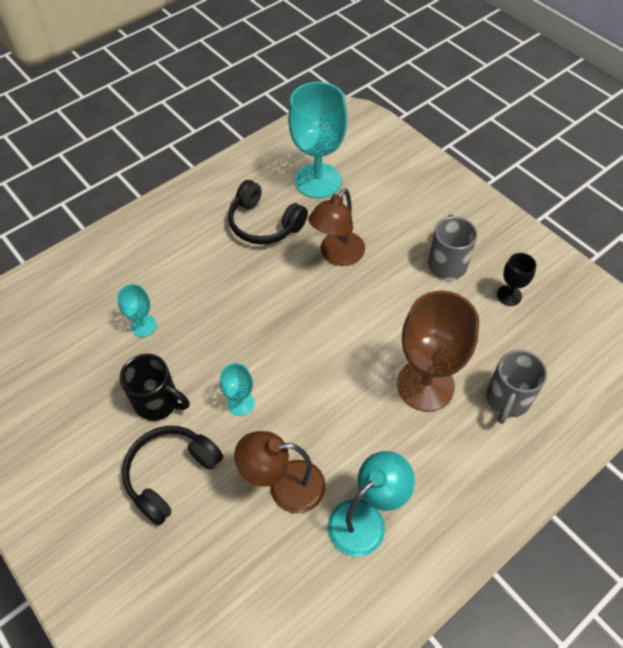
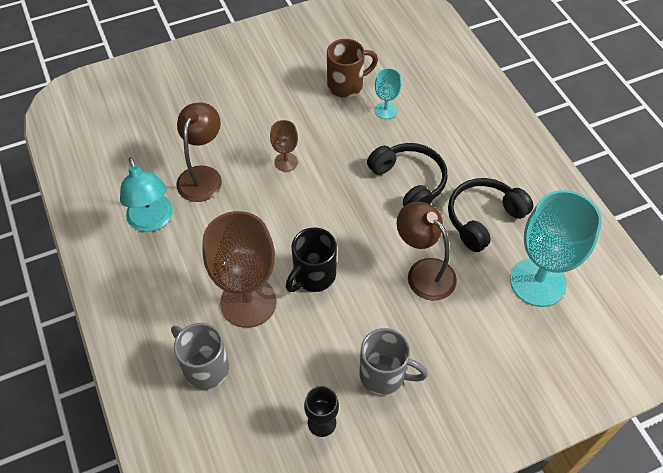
camera: 105 degrees right, 0 degrees up
(110, 373) = (346, 85): none -> brown mug
(158, 402) = (308, 111): black mug -> black mug (313, 276)
(171, 474) = (244, 110): black headphones -> black headphones (409, 182)
(241, 403) = (286, 162): turquoise goblet -> brown goblet

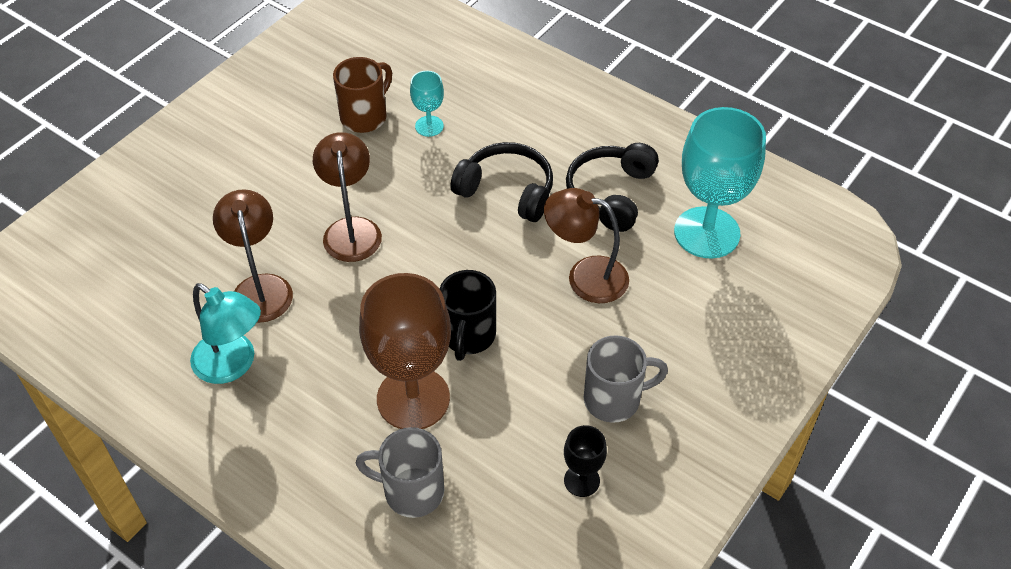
camera: 30 degrees left, 5 degrees down
(286, 162) = (351, 229): brown goblet -> brown lamp

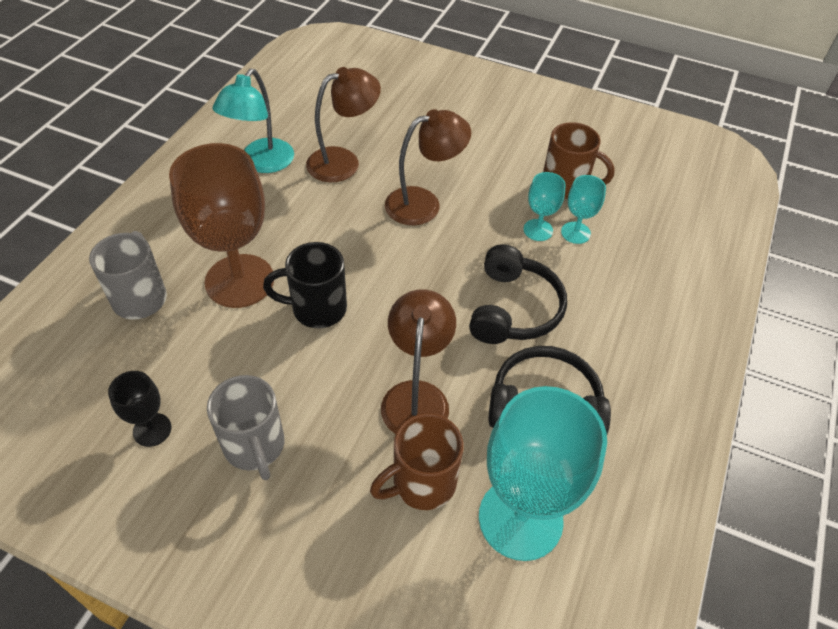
camera: 75 degrees right, 0 degrees up
(417, 151) = (538, 230): none -> turquoise goblet
(668, 287) = (422, 483): none -> brown mug

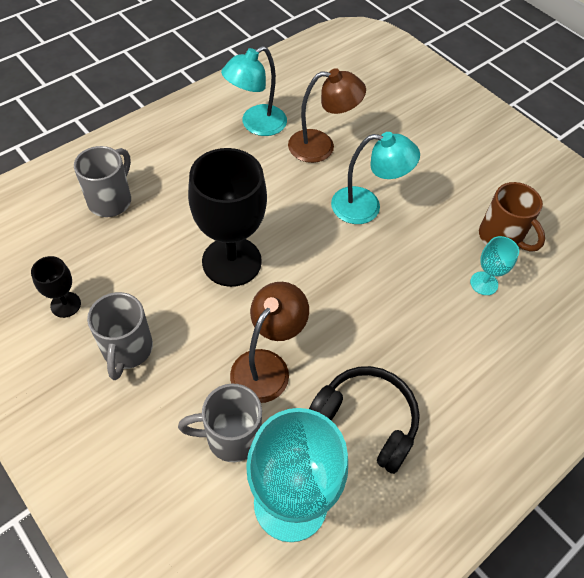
camera: 25 degrees right, 5 degrees up
(239, 281) = (187, 215): brown goblet -> none
(317, 309) = (231, 261): black mug -> black goblet
(422, 483) = (231, 436): brown mug -> grey mug
(424, 203) = (366, 206): brown lamp -> turquoise lamp
(513, 309) = (388, 327): black headphones -> none
(538, 230) = (451, 267): turquoise goblet -> none

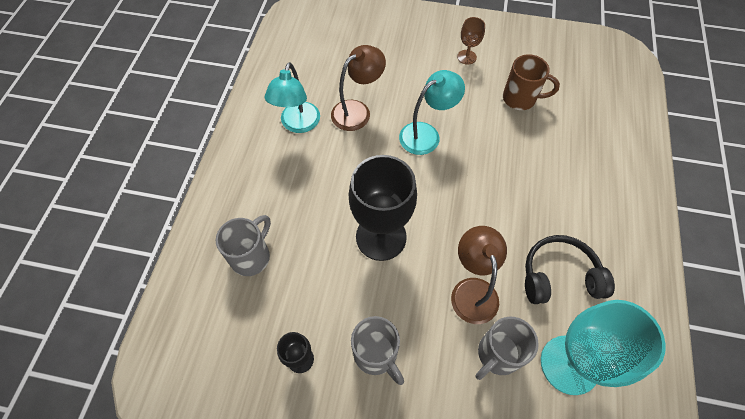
camera: 35 degrees left, 5 degrees up
(111, 200) = (251, 256): grey mug -> grey mug turned 45 degrees clockwise
(482, 166) = (466, 57): none -> brown goblet
(484, 283) = (538, 136): turquoise goblet -> none

